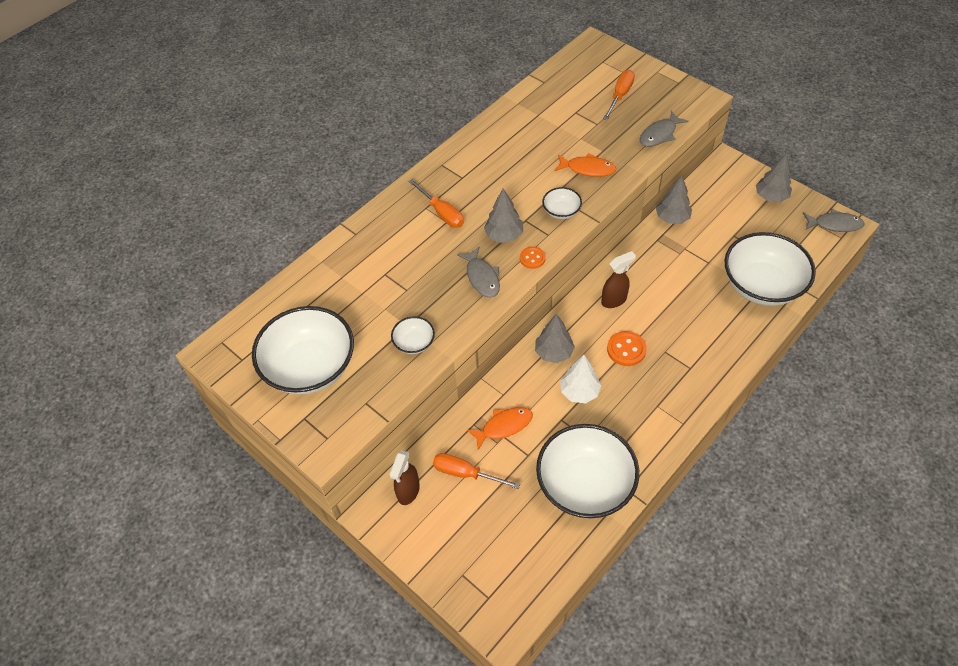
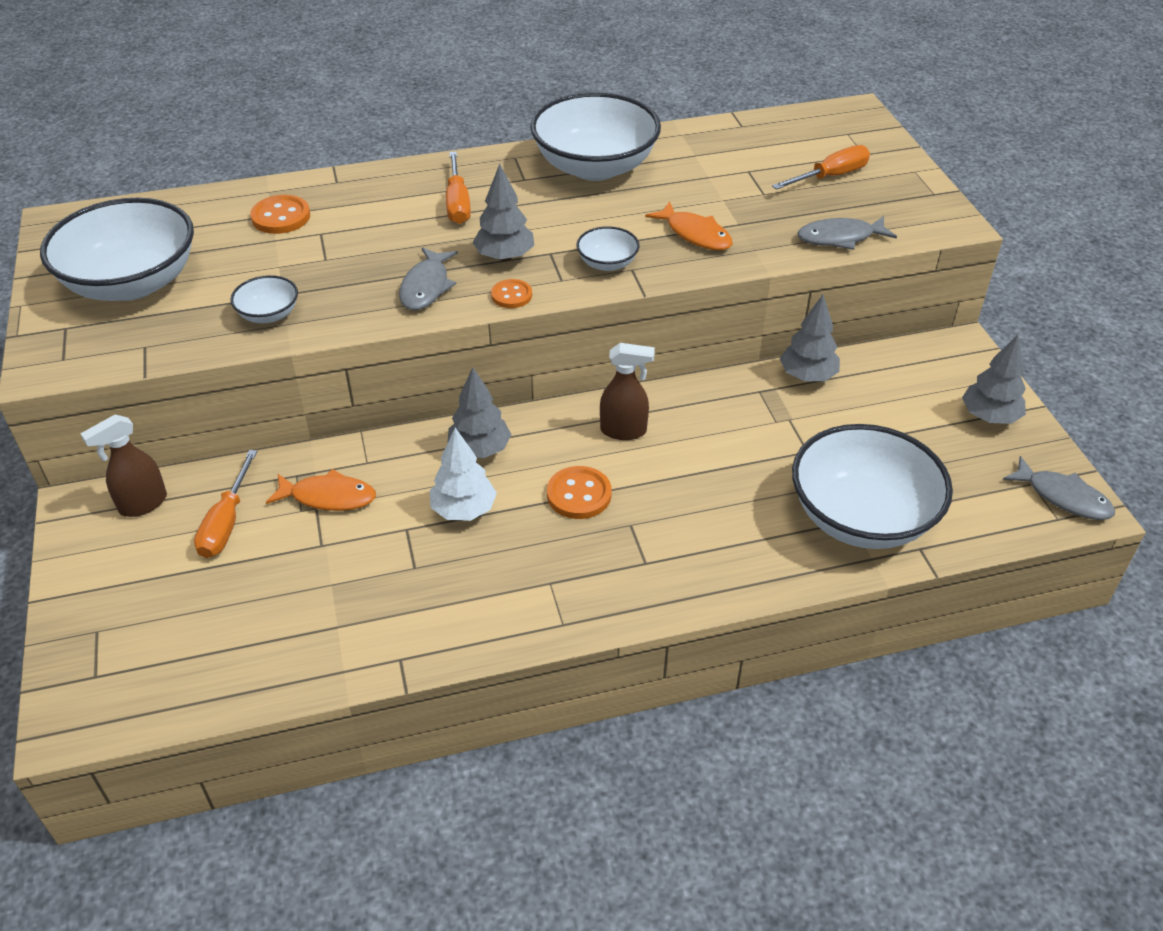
camera: 30 degrees right, 10 degrees down
(349, 275) = (281, 217): none -> orange button
(465, 473) = (226, 523): orange screwdriver -> orange screwdriver turned 135 degrees counterclockwise
(585, 484) = (353, 620): white bowl -> white bowl (595, 167)

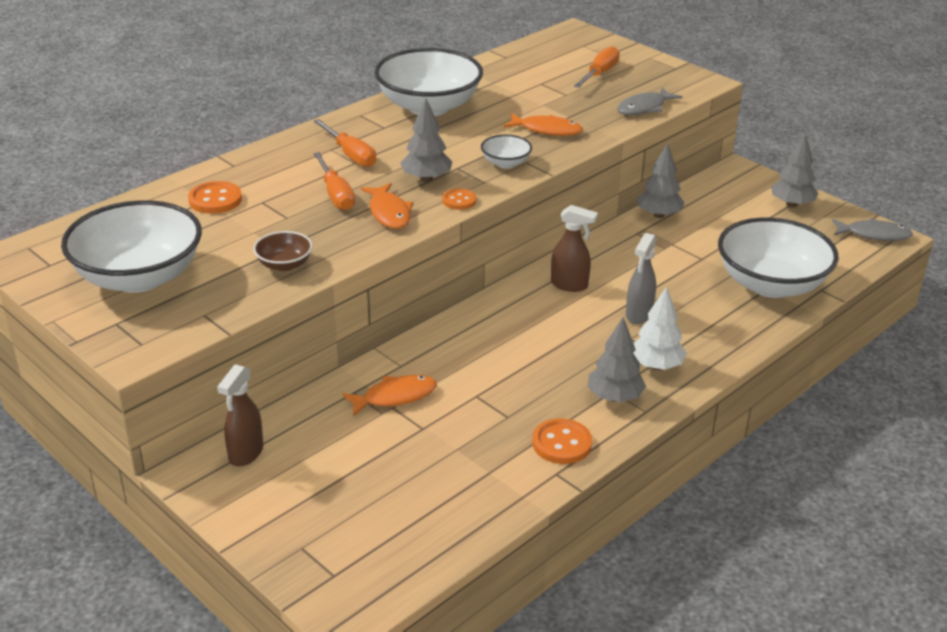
camera: 30 degrees left, 10 degrees down
(226, 523) = (331, 441): orange screwdriver -> orange screwdriver (336, 194)
(269, 314) = (284, 264): white bowl -> brown bowl
(426, 287) = (389, 213): grey fish -> orange fish
(464, 510) = (506, 370): white tree -> white tree (656, 366)
(480, 449) = (478, 329): grey tree -> grey tree (614, 397)
(579, 494) = (578, 333): orange button -> orange button (561, 443)
(624, 431) = (569, 285): brown spray bottle -> brown spray bottle turned 45 degrees clockwise
(666, 497) = (638, 314): none -> grey spray bottle

